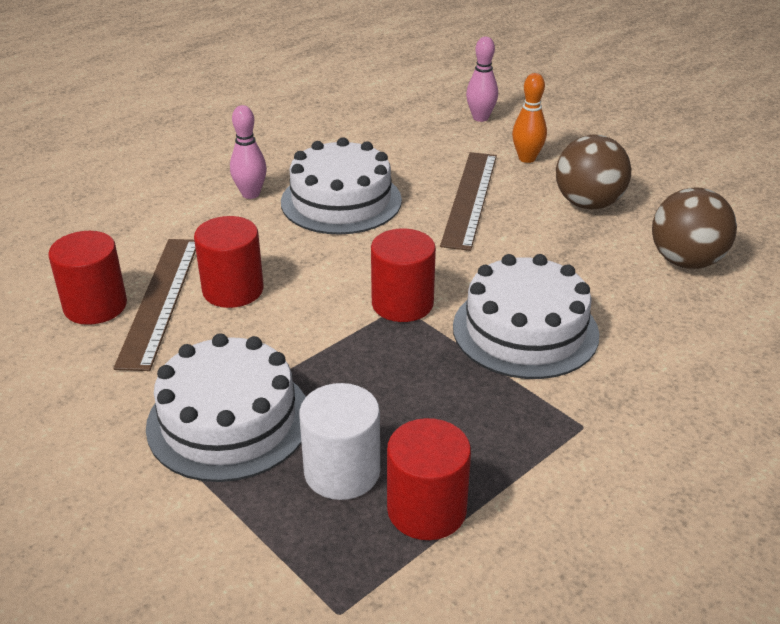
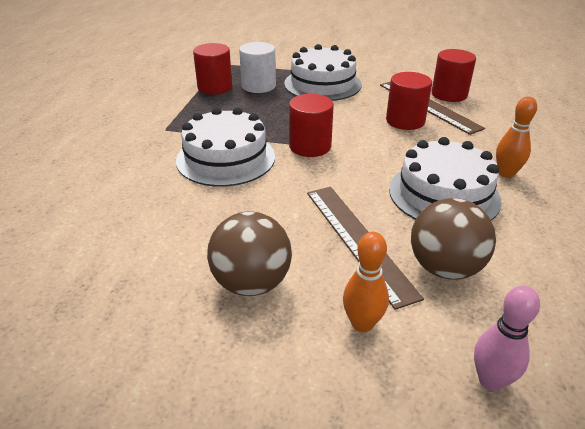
camera: 145 degrees right, 0 degrees up
(250, 194) = (506, 173): pink bowling pin -> orange bowling pin
(686, 261) = (132, 253): brown ball -> brown ball (444, 268)

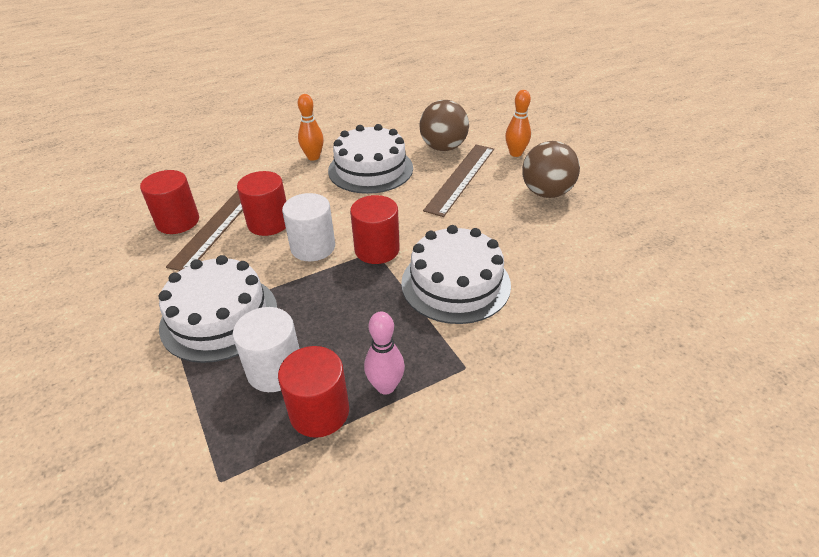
camera: 130 degrees left, 5 degrees up
(349, 126) = (313, 247): none -> white cylinder
(490, 380) = (495, 120): pink bowling pin -> pink bowling pin (385, 386)

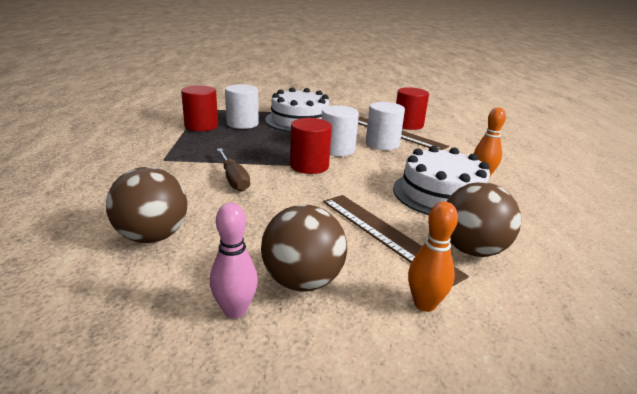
camera: 115 degrees right, 15 degrees down
(269, 223) = (382, 144): red cylinder -> white cylinder
(385, 386) = (189, 140): pink bowling pin -> pink bowling pin (235, 310)
(455, 283) = (233, 179): white cake -> brown screwdriver
(586, 274) = (152, 236): none -> brown ball

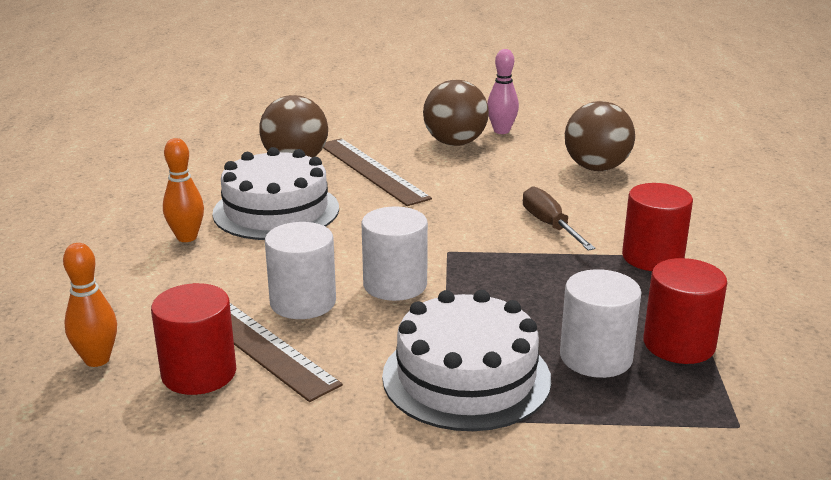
camera: 175 degrees left, 0 degrees up
(309, 166) = (446, 249): red cylinder -> red cylinder (652, 257)
(424, 304) = (365, 133): orange bowling pin -> orange bowling pin (97, 360)

